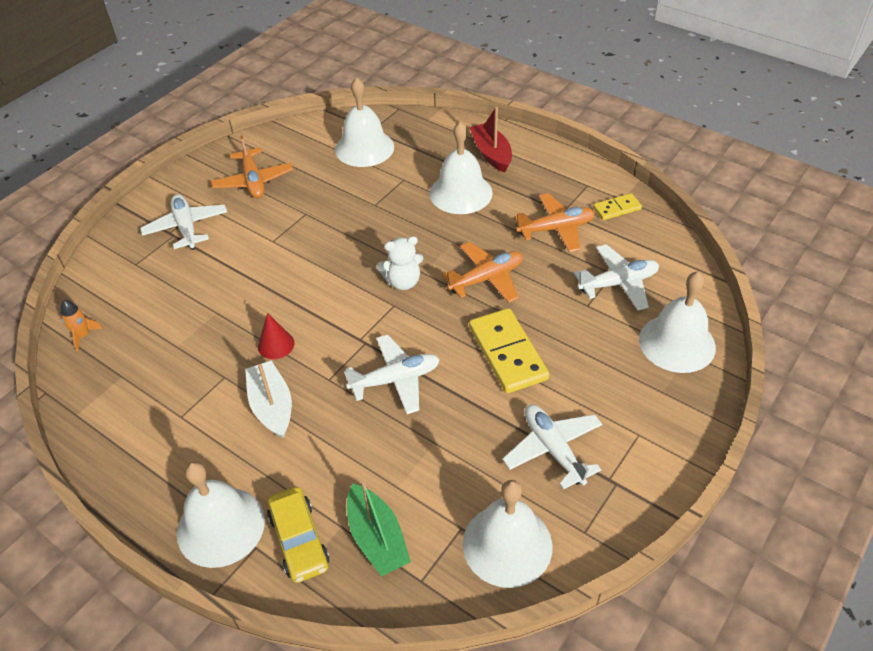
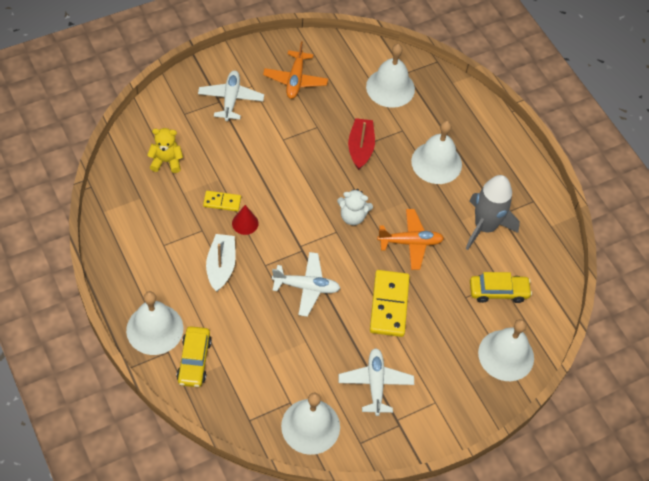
camera: 20 degrees right, 10 degrees up
(83, 335) = (129, 155): orange rocket -> none
(137, 322) = (166, 161): none -> yellow teddy bear
(377, 538) = (238, 383): green boat -> none
(491, 154) = (480, 138): red boat -> red boat (360, 148)
(556, 229) = (485, 227): orange plane -> grey rocket
(617, 208) = (541, 232): yellow domino -> yellow domino (222, 202)
(618, 283) = (498, 291): white plane -> yellow car

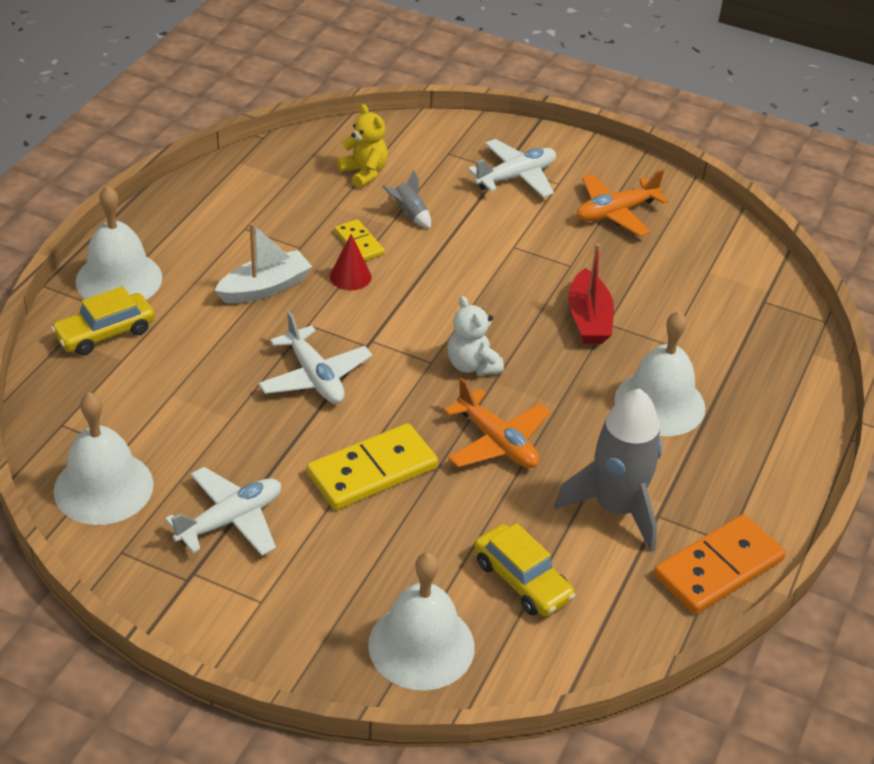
camera: 55 degrees right, 15 degrees down
(219, 165) = (409, 214): none -> grey rocket
(360, 148) = (588, 319): red boat -> red boat turned 120 degrees clockwise
(390, 88) = (720, 299): white bell -> none
(544, 215) = (718, 568): none -> orange domino

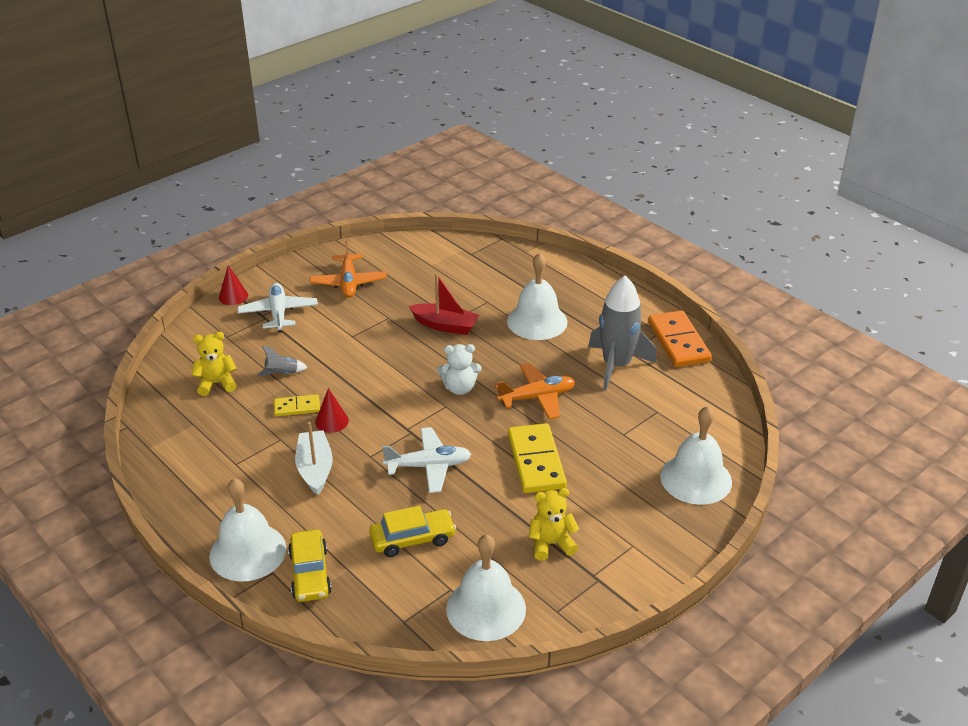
camera: 65 degrees left, 5 degrees down
(230, 520) = (551, 544): white plane -> yellow teddy bear
(522, 580) = (659, 421): yellow car -> yellow car (412, 539)
(523, 134) = (233, 296): none -> red cone

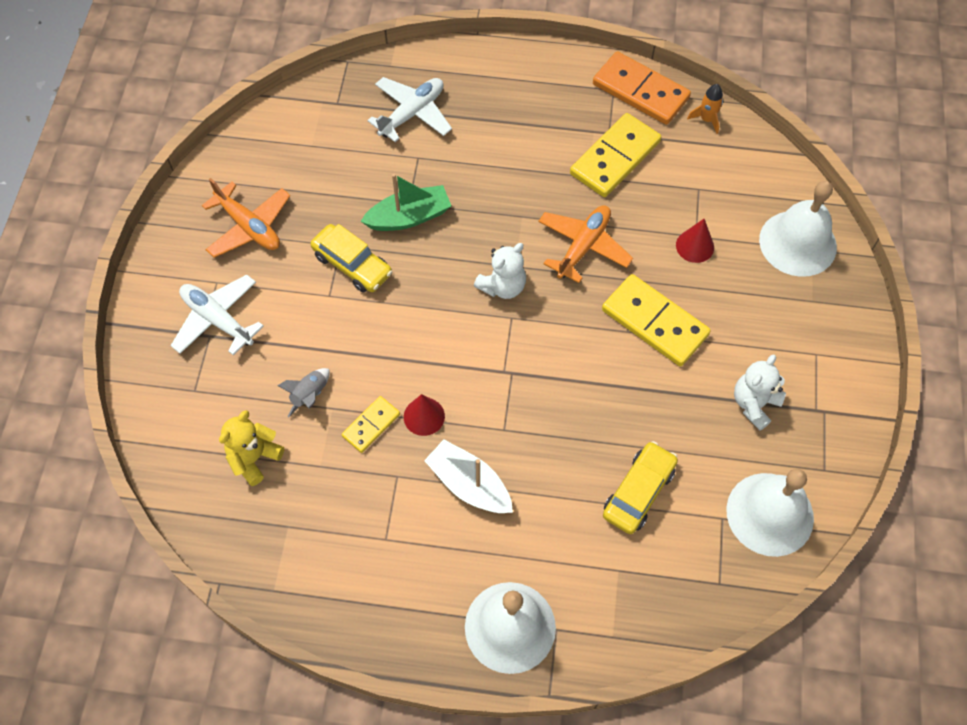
camera: 40 degrees left, 25 degrees up
(233, 296) = (140, 331): red cone -> red cone (695, 246)
(310, 573) = (591, 602): yellow car -> yellow car (352, 265)
(428, 466) = (569, 400): white plane -> white plane (412, 113)
(445, 325) = (409, 217): red boat -> green boat
(537, 321) = (491, 151): white bell -> none
(551, 544) = (754, 404): yellow teddy bear -> white teddy bear
(616, 365) = (615, 158): grey rocket -> yellow domino
(709, 379) = (706, 119): none -> orange rocket

